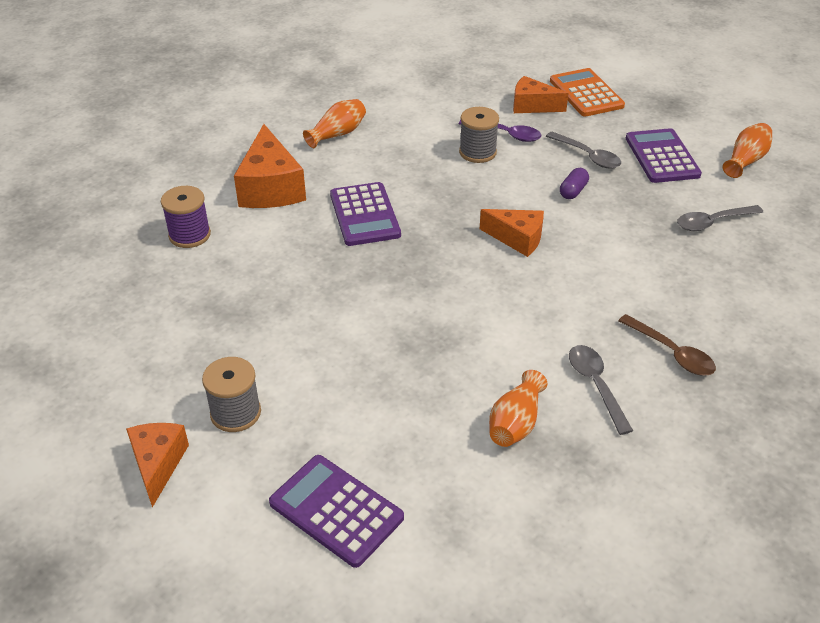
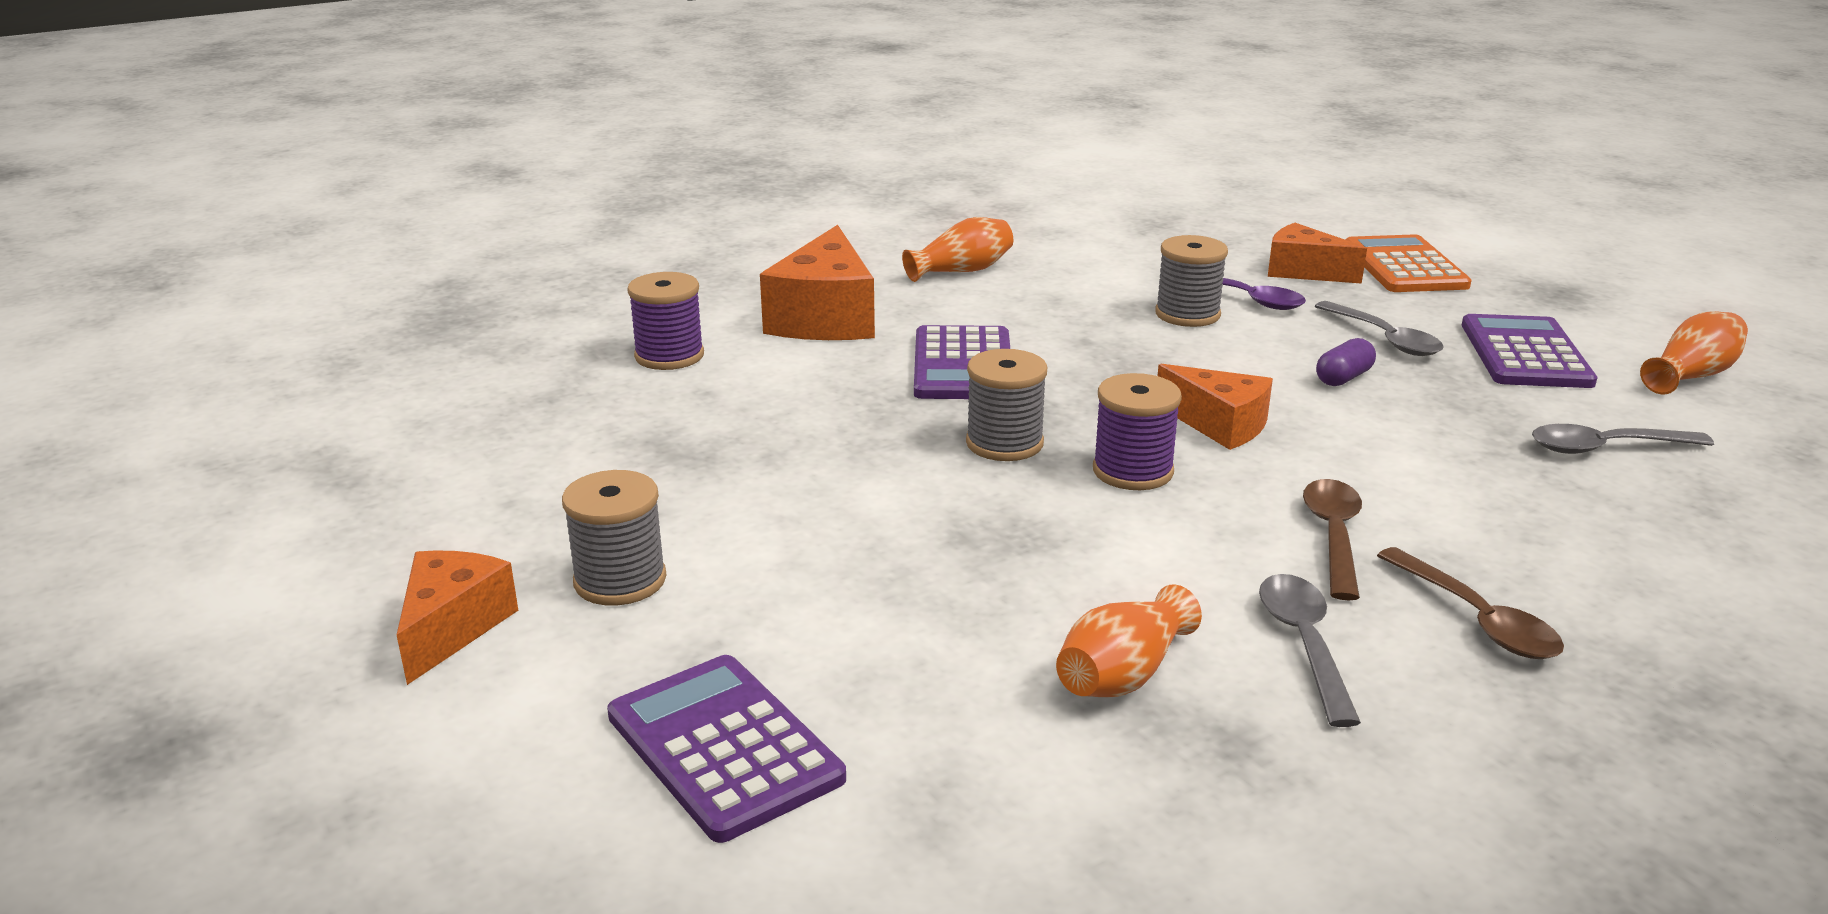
camera: 15 degrees right, 15 degrees down
(407, 273) = (1004, 443): none -> grey spool
(481, 282) = (1132, 471): none -> purple spool
(593, 310) = (1333, 536): none -> brown spoon

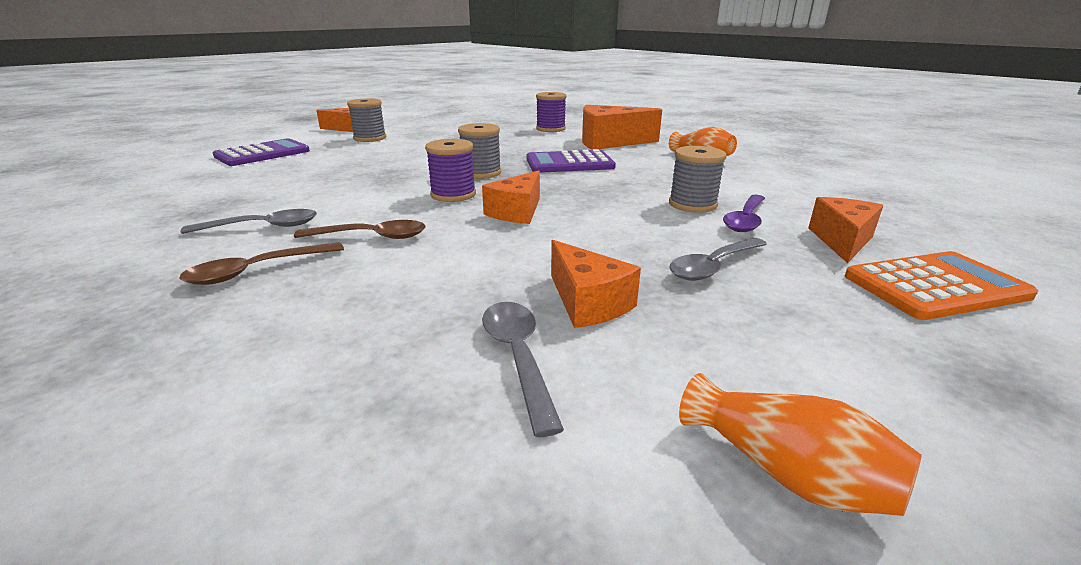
camera: 80 degrees right, 0 degrees up
(1123, 675) = (264, 196): orange vase -> none
(1343, 378) = (614, 248): purple capsule -> none
(1489, 407) = (587, 302): none -> orange cheese
(1525, 354) = (743, 335): purple calculator -> none

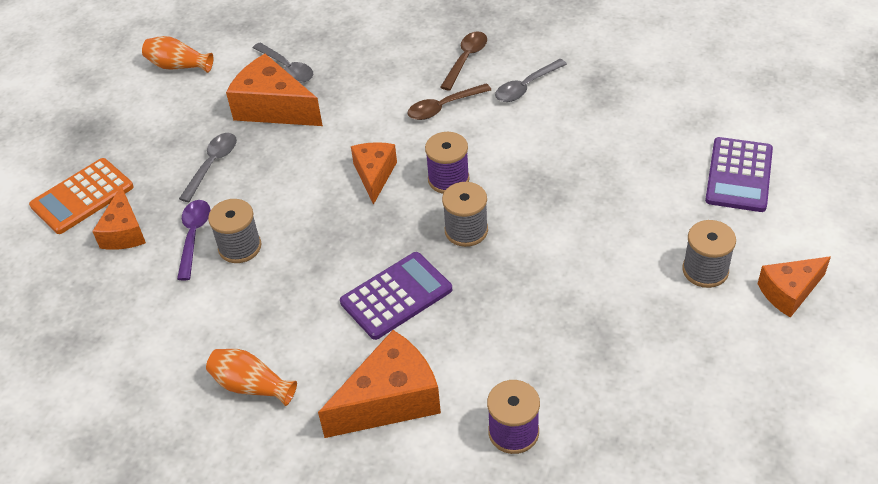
camera: 155 degrees right, 20 degrees up
(587, 302) = (273, 108): orange cheese -> orange cheese, size x1.58

